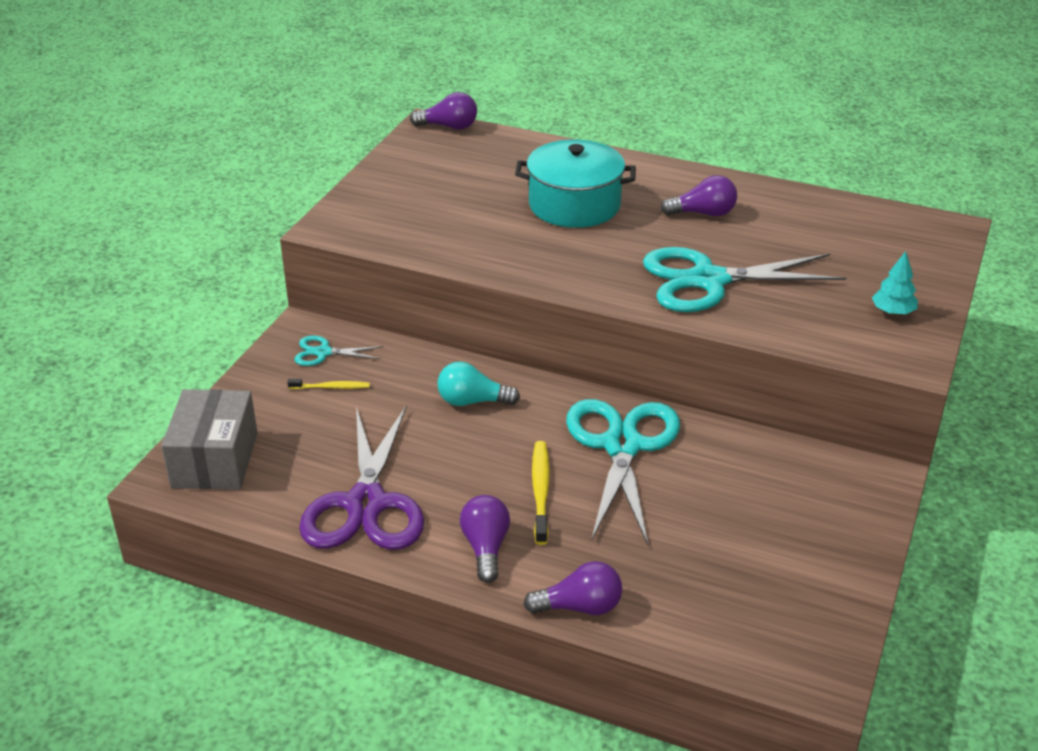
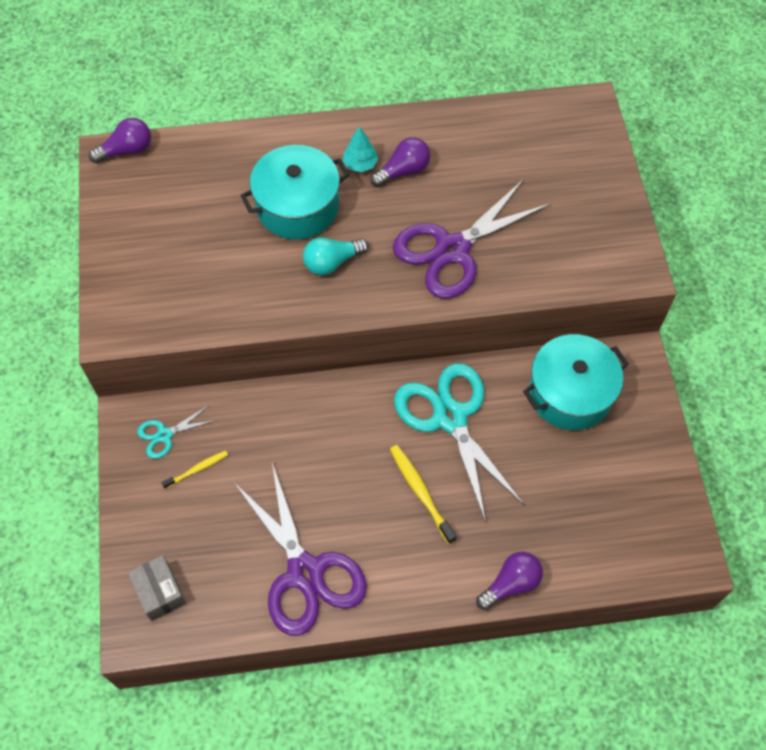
camera: 30 degrees left, 25 degrees up
(215, 460) = (160, 592): grey box -> grey box, size x0.63
(472, 401) = (315, 428): turquoise light bulb -> turquoise light bulb (332, 262)
(485, 548) = (416, 566): purple light bulb -> none
(708, 280) = (452, 250): turquoise scissors -> purple scissors
(777, 478) = (570, 393): none -> turquoise pot
(892, 312) = (598, 223): turquoise tree -> turquoise tree (360, 164)

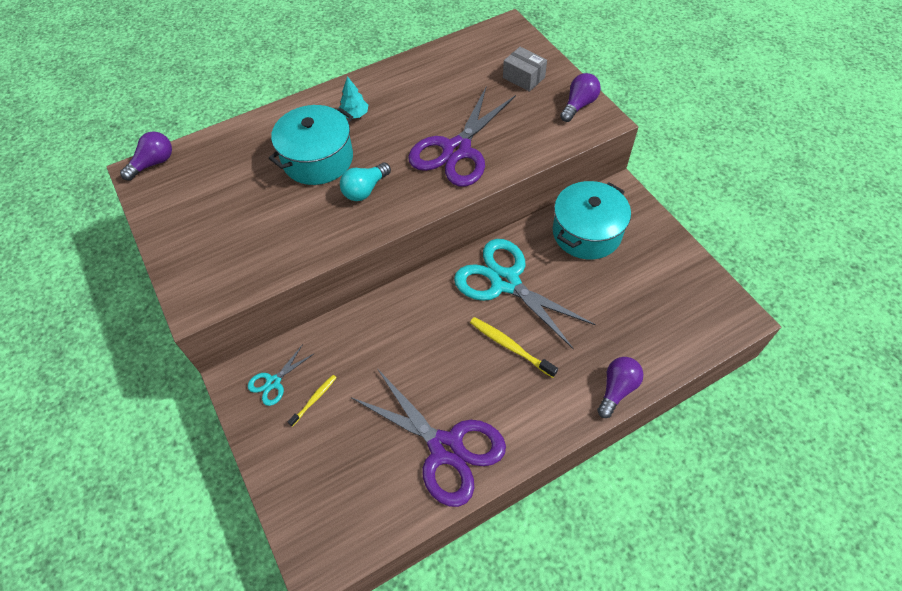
camera: 20 degrees left, 5 degrees down
(160, 592) = (324, 517): grey box -> grey box (523, 77)
(403, 171) = (391, 109): purple light bulb -> purple light bulb (578, 105)

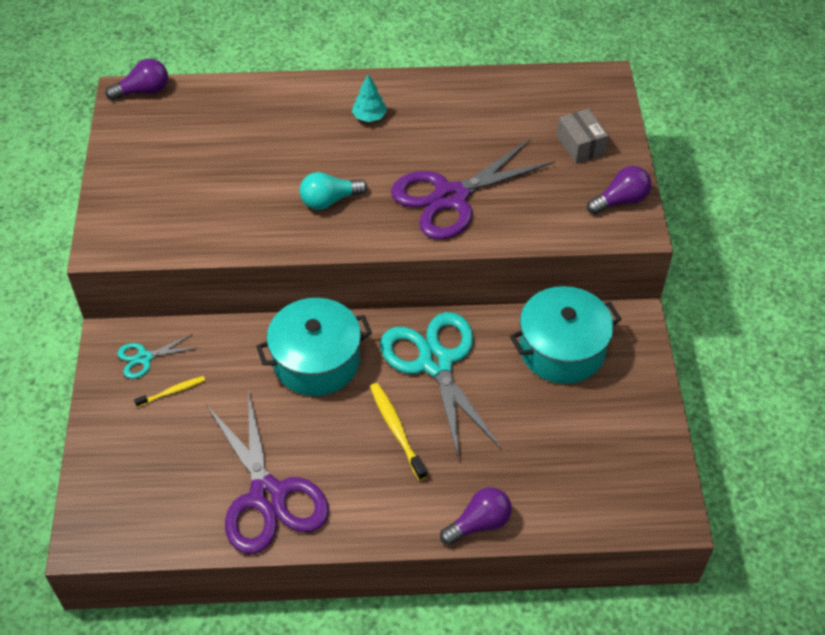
camera: 25 degrees right, 5 degrees down
(318, 159) = (302, 150): turquoise pot -> turquoise pot (316, 361)

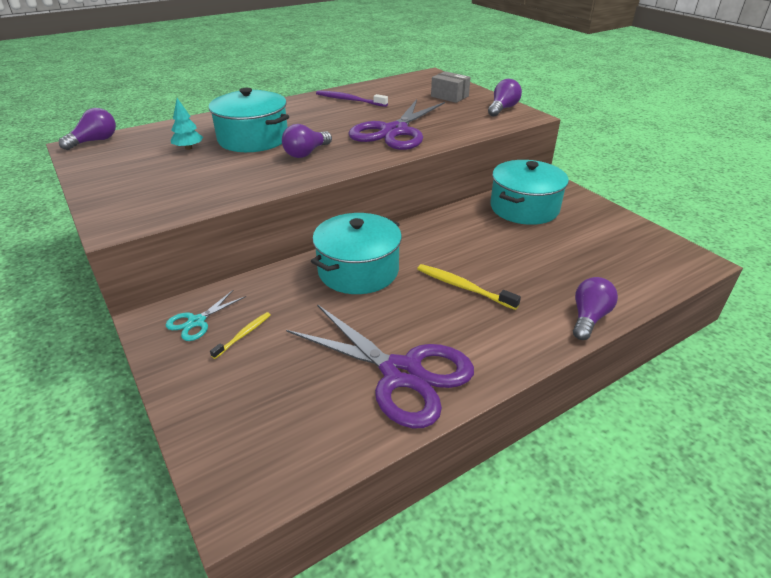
camera: 30 degrees left, 15 degrees down
(294, 150) = (253, 139): none -> turquoise pot
(329, 201) = (306, 153): turquoise light bulb -> purple light bulb
(369, 117) = (296, 115): turquoise tree -> turquoise tree (188, 148)
(436, 362) = (450, 241): turquoise scissors -> none
(452, 107) = (349, 100): none -> purple toothbrush

